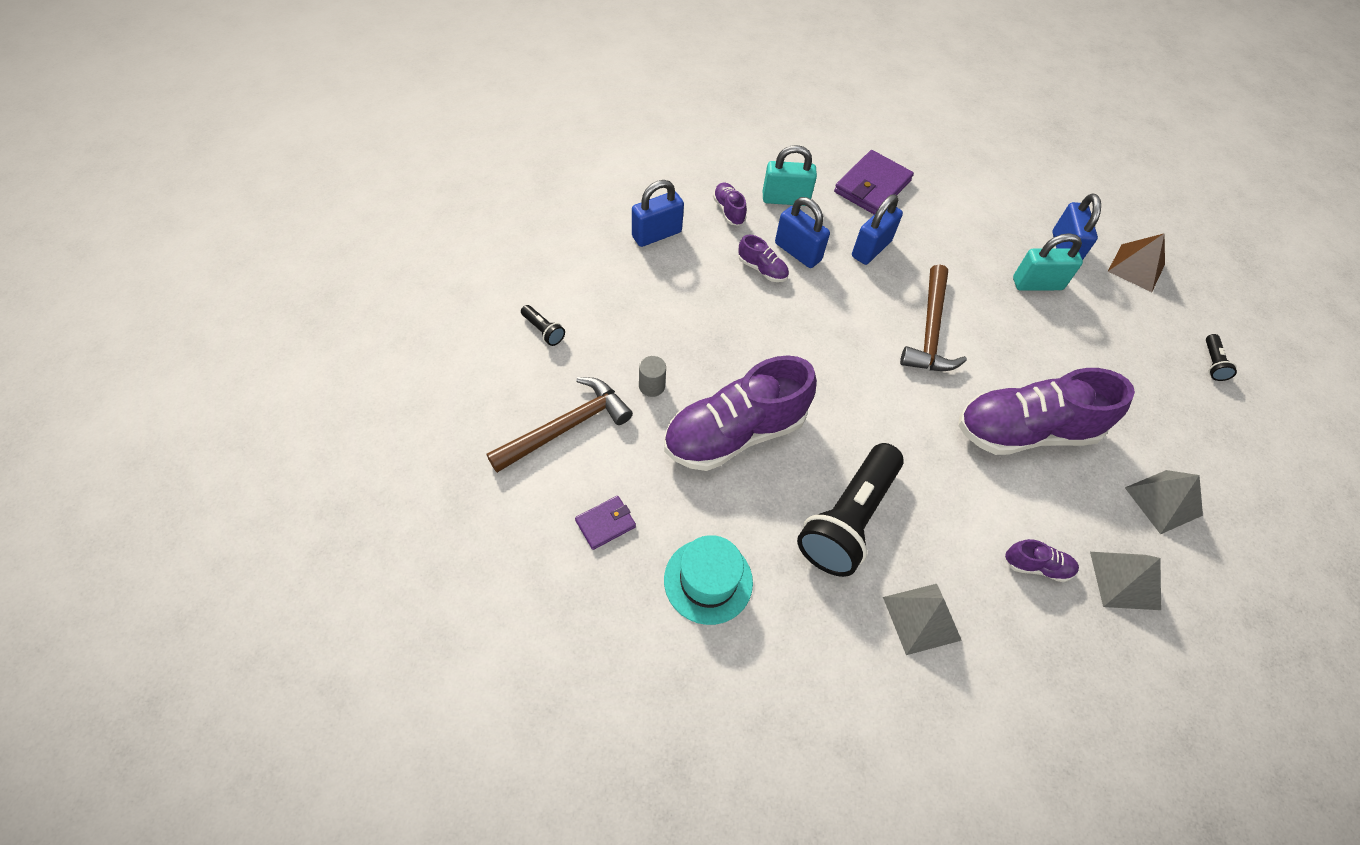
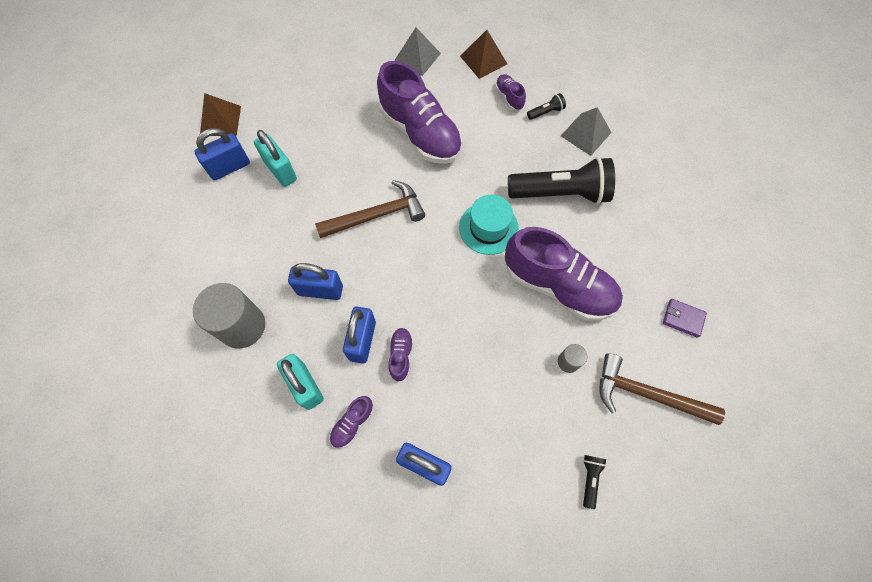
camera: 120 degrees left, 10 degrees up
(708, 581) = (661, 241): turquoise hat -> turquoise hat (488, 228)
(872, 186) = (242, 326): purple wallet -> grey cylinder
(1125, 580) = (483, 60): grey pyramid -> brown pyramid
(1212, 363) = (287, 60): black flashlight -> black flashlight (546, 112)

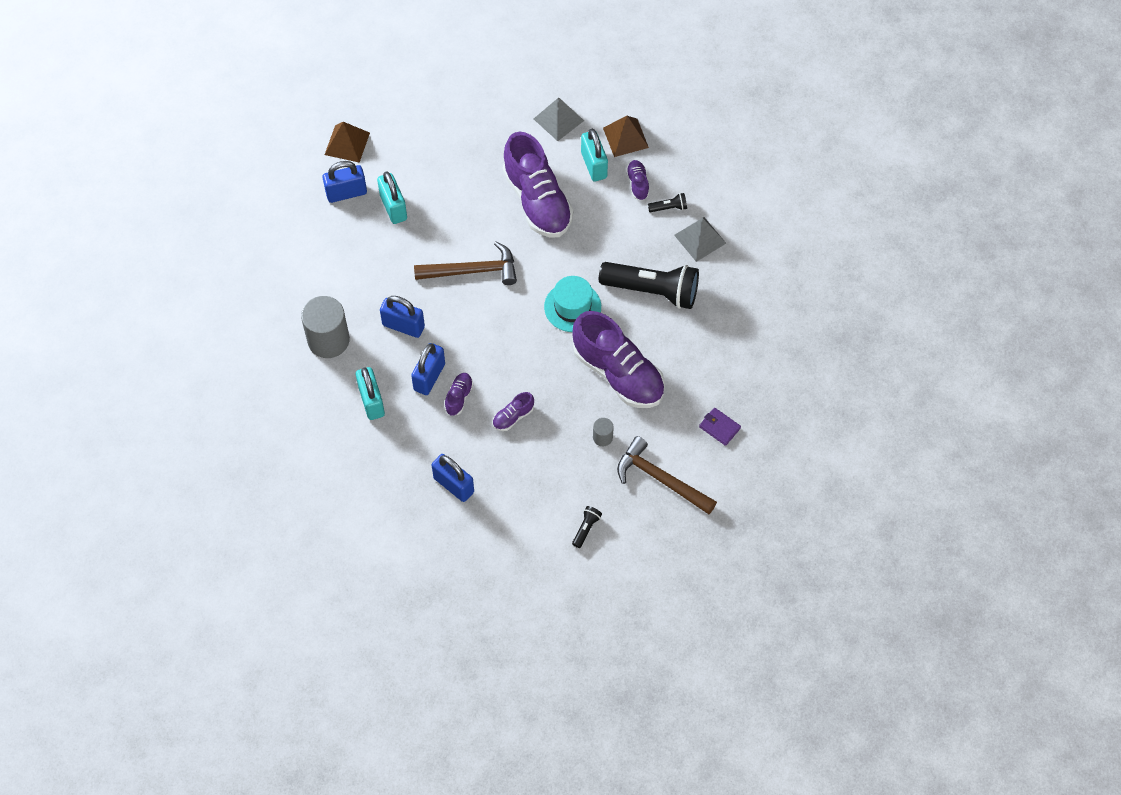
camera: 15 degrees right, 5 degrees down
(352, 424) = (403, 440): purple shoe -> purple shoe (513, 417)
(463, 89) = (594, 165): none -> turquoise padlock

